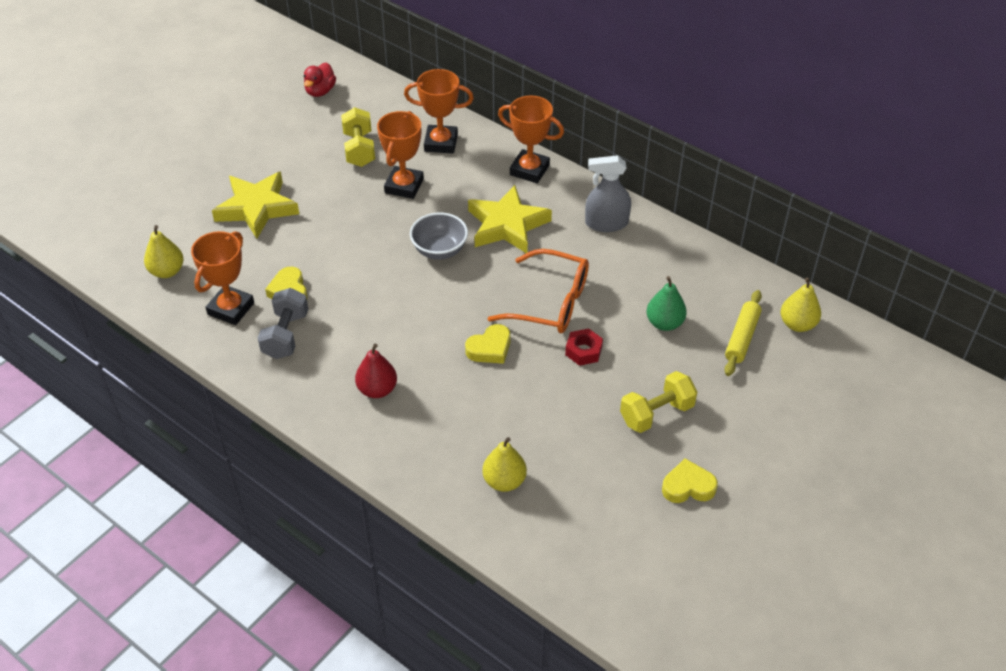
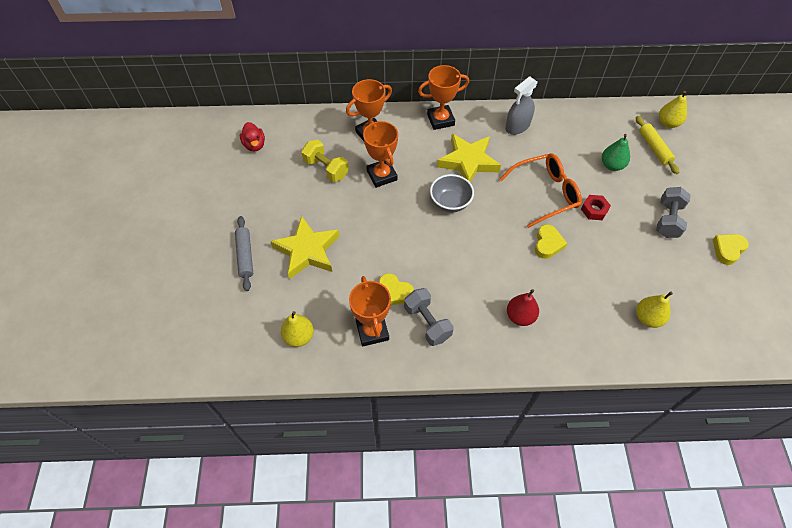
camera: 40 degrees left, 10 degrees up
(201, 179) = (245, 256): none -> grey rolling pin
(656, 413) = (668, 220): yellow dumbbell -> grey dumbbell

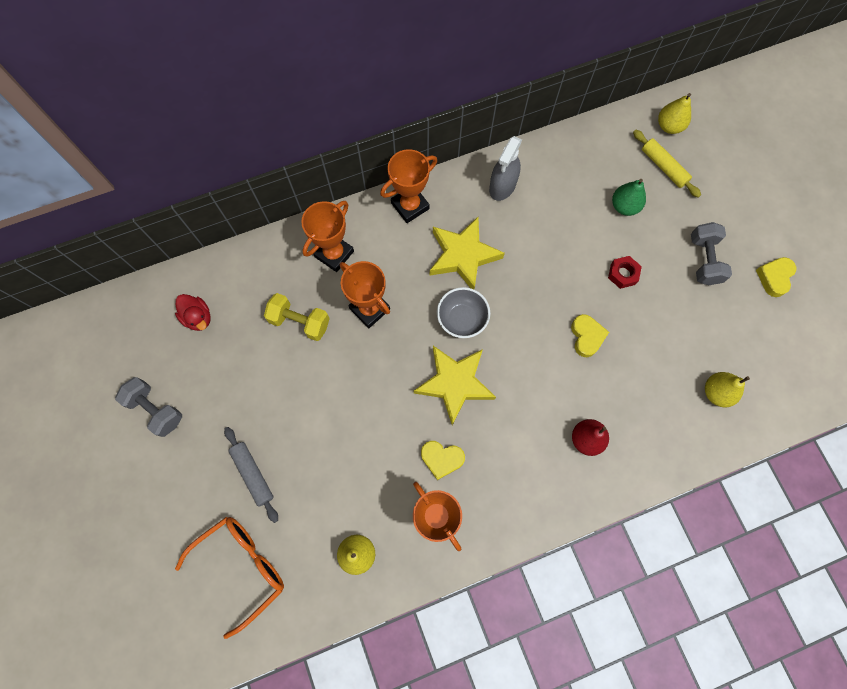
camera: 20 degrees left, 15 degrees up
(307, 251) = (322, 441): yellow star -> yellow star (454, 383)
(427, 323) = (491, 484): grey dumbbell -> grey dumbbell (156, 409)
(545, 193) = (563, 270): orange glasses -> orange glasses (241, 567)

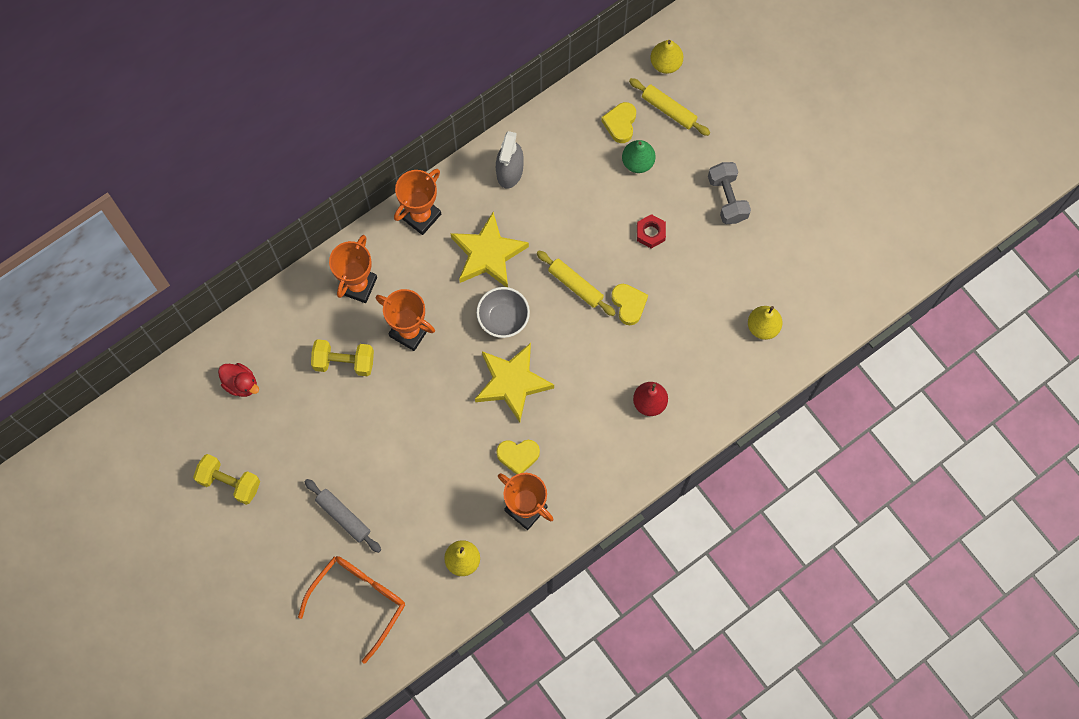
camera: 15 degrees left, 0 degrees up
(156, 409) = (229, 482): grey dumbbell -> yellow dumbbell
(539, 305) = (575, 285): none -> yellow rolling pin
(774, 277) = (799, 199): yellow heart -> yellow heart (620, 124)

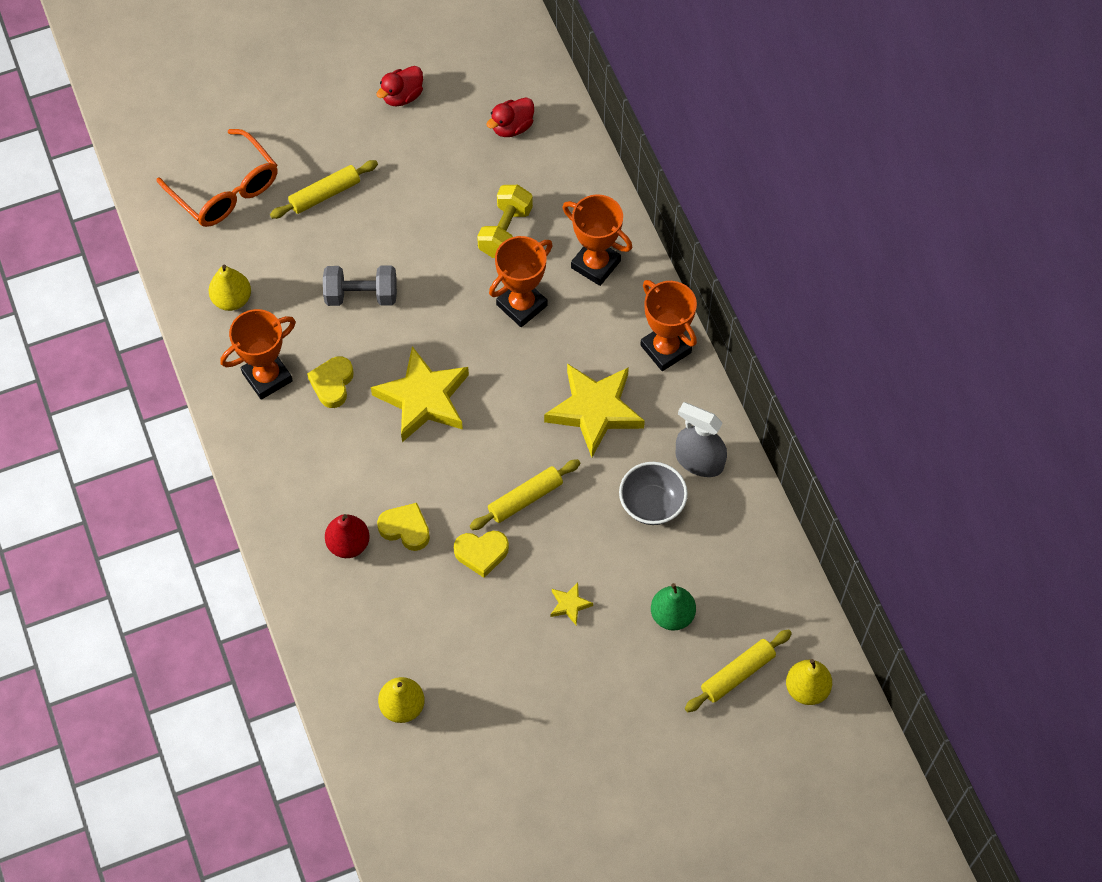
camera: 105 degrees right, 10 degrees down
(229, 482) = (402, 96): yellow dumbbell -> red duck
(343, 517) = (325, 194): grey rolling pin -> yellow rolling pin
(503, 319) = (507, 408): grey bowl -> grey bowl (652, 504)
(620, 124) = (732, 608): yellow heart -> yellow heart (405, 529)
(650, 233) = (569, 605): red nut -> yellow star
(727, 198) = (591, 713): grey dumbbell -> grey dumbbell (361, 295)

